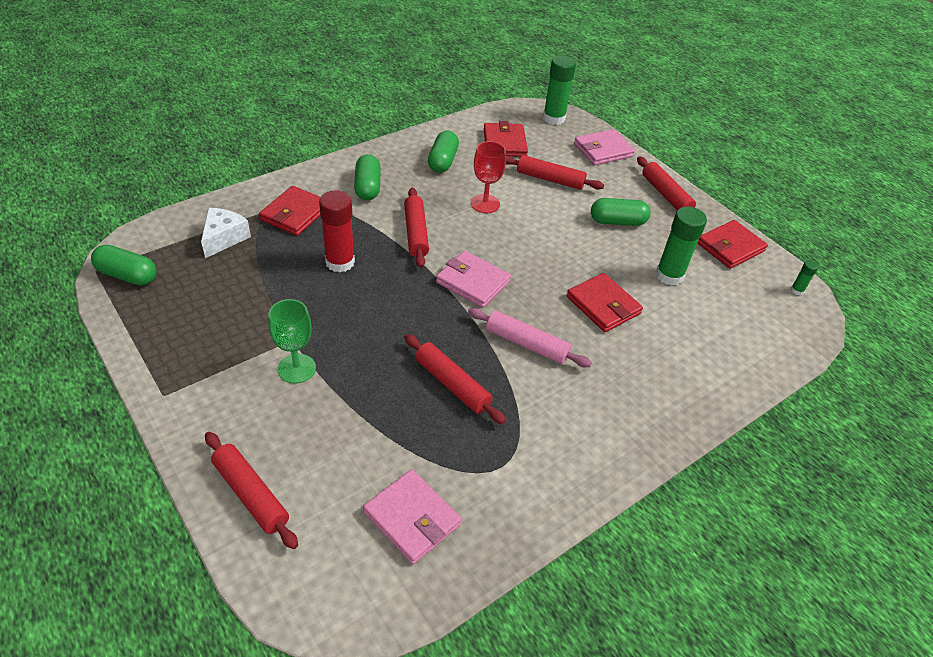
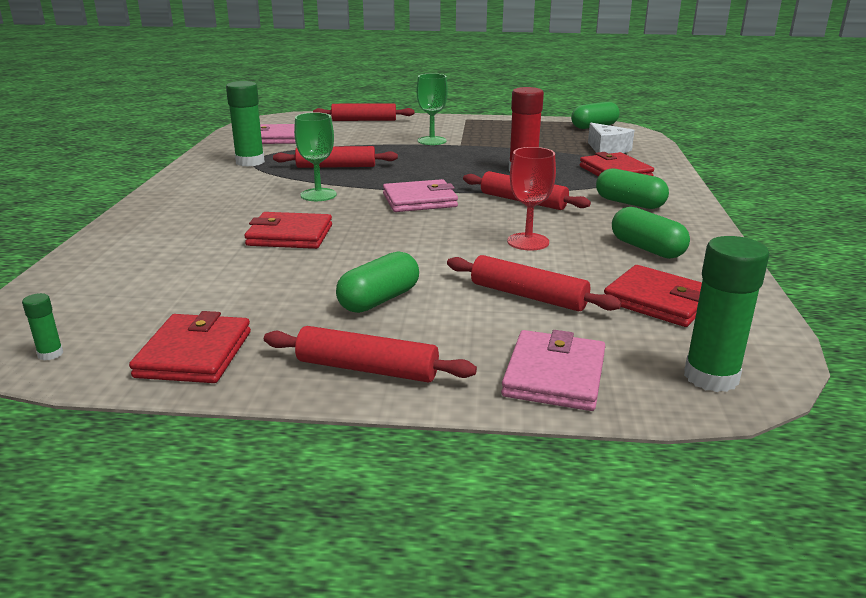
camera: 135 degrees right, 20 degrees down
(526, 344) = (318, 195): pink rolling pin -> green goblet
(550, 179) = (528, 296): red rolling pin -> red rolling pin turned 60 degrees clockwise
(669, 275) = (249, 285): green glue stick -> green glue stick (250, 162)

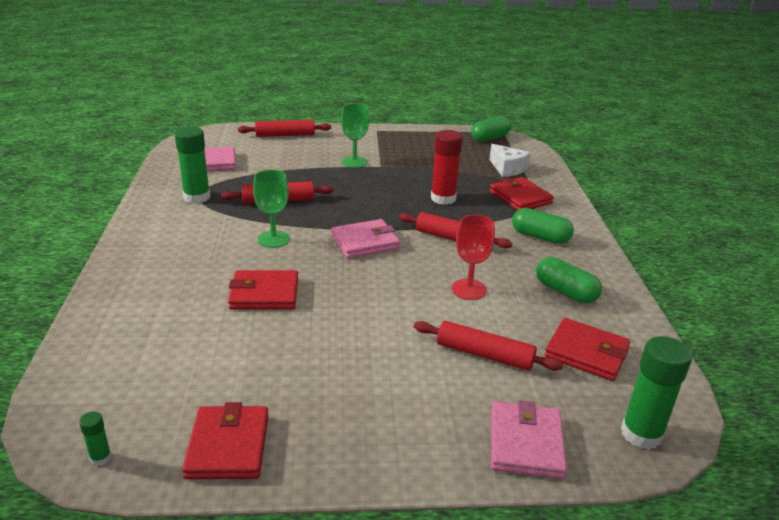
camera: 10 degrees left, 5 degrees up
(367, 369) = (377, 450): red rolling pin -> none
(379, 300) = (365, 368): green capsule -> none

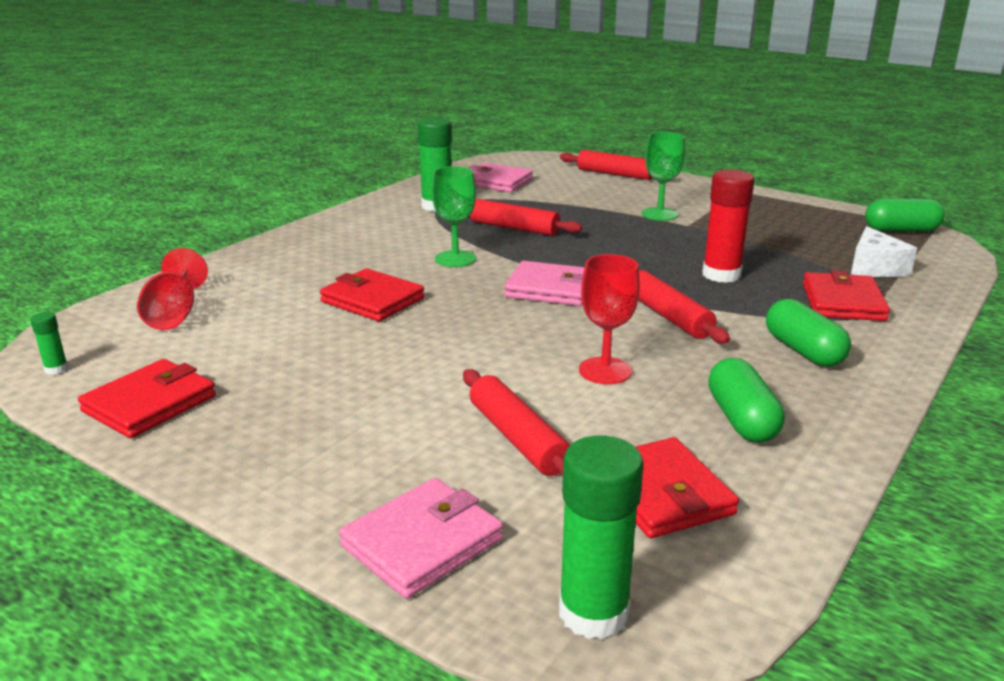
camera: 40 degrees right, 5 degrees down
(128, 367) = (174, 315): none -> red goblet

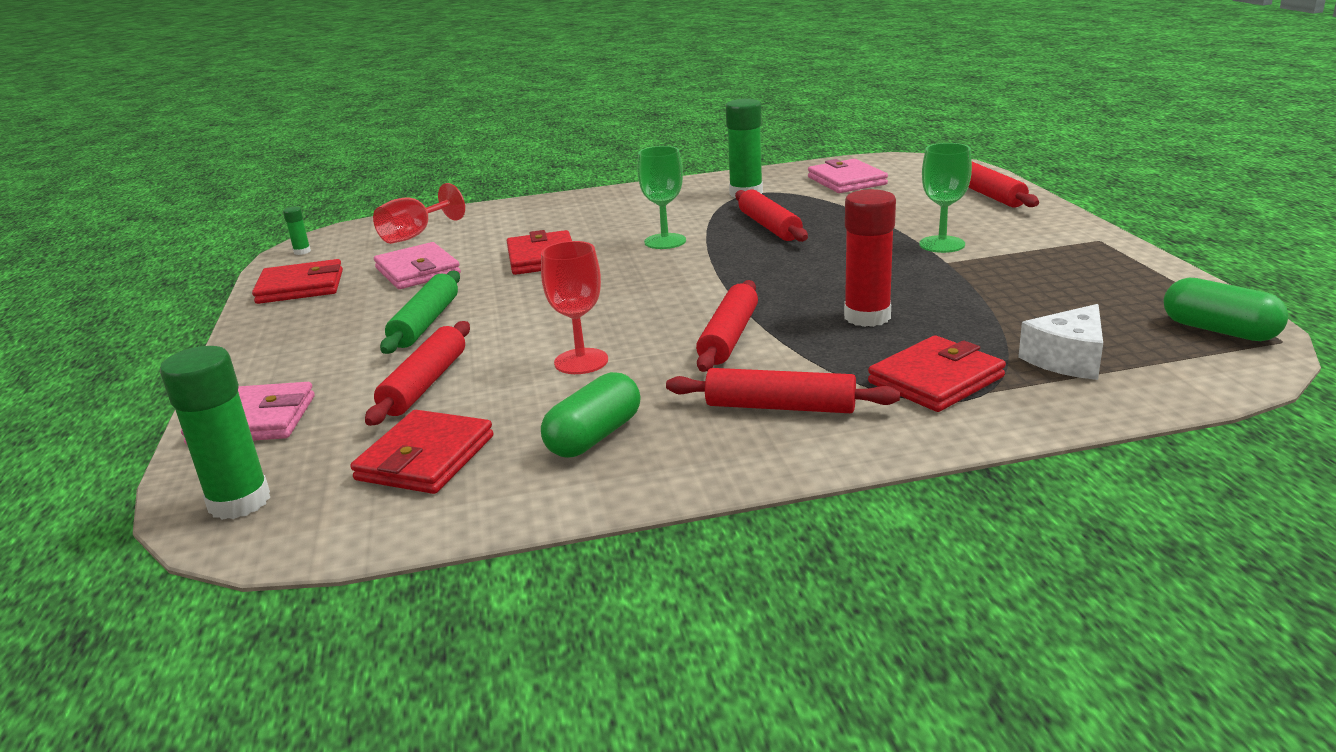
camera: 45 degrees right, 0 degrees up
(390, 389) = (426, 323): none -> green rolling pin
(550, 289) = (684, 285): pink wallet -> pink wallet (418, 271)
(803, 351) = (780, 407): green capsule -> red rolling pin

